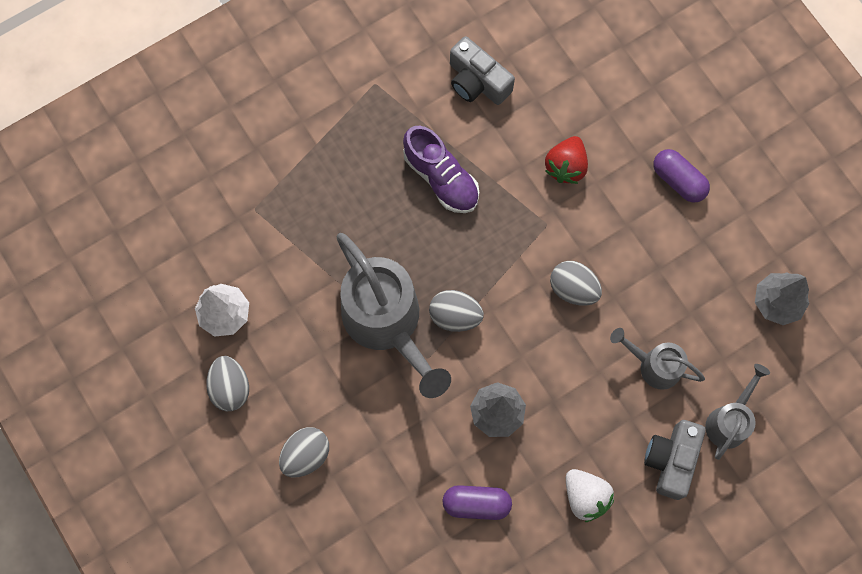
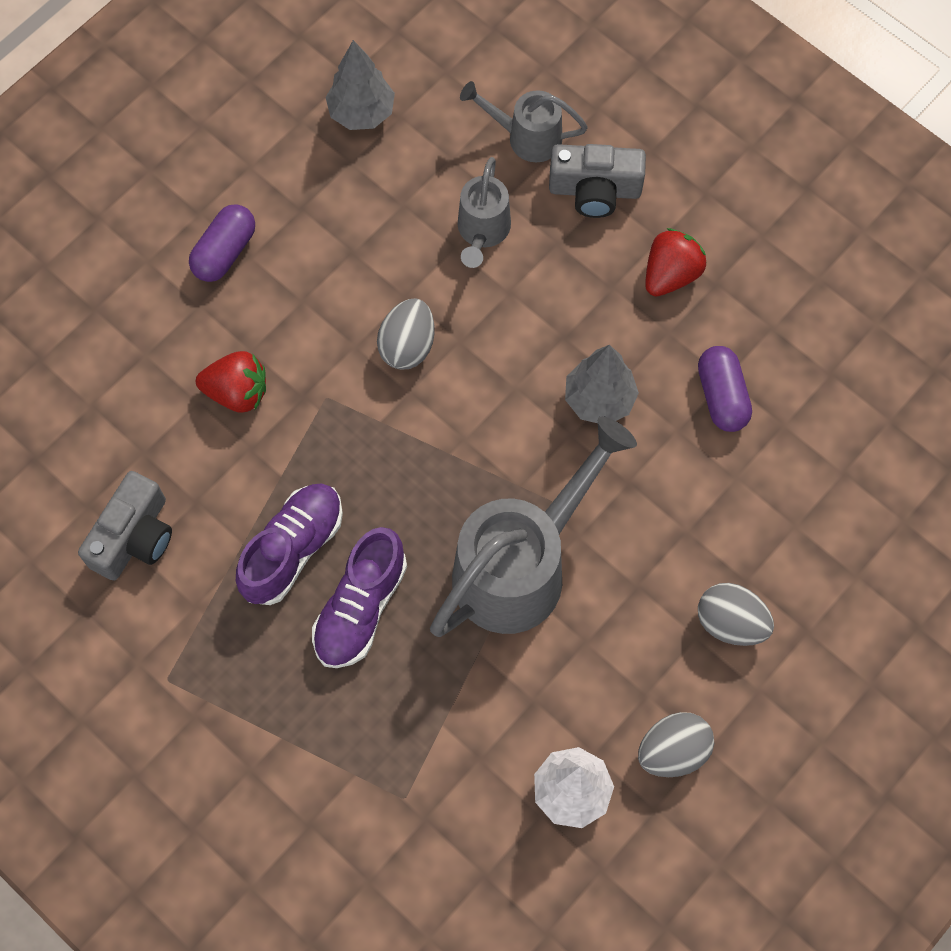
camera: 105 degrees left, 5 degrees down
(388, 212) = (360, 607): none -> purple shoe
(455, 316) = (485, 482): grey egg -> none
(585, 496) = (670, 274): white strawberry -> red strawberry

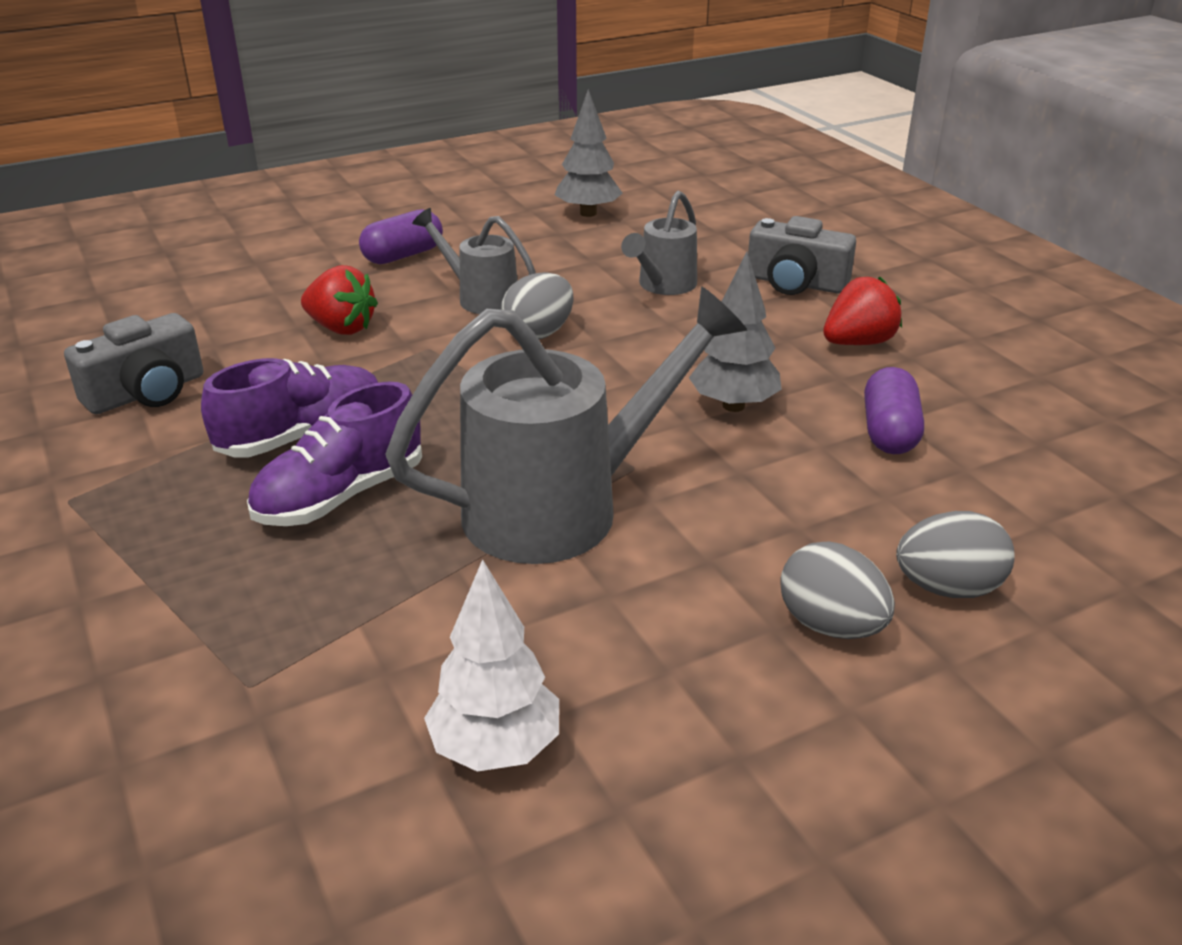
camera: 20 degrees right, 35 degrees down
(526, 137) = (739, 247): grey watering can -> grey watering can (481, 298)
(672, 751) = (681, 744): grey egg -> grey egg (947, 588)

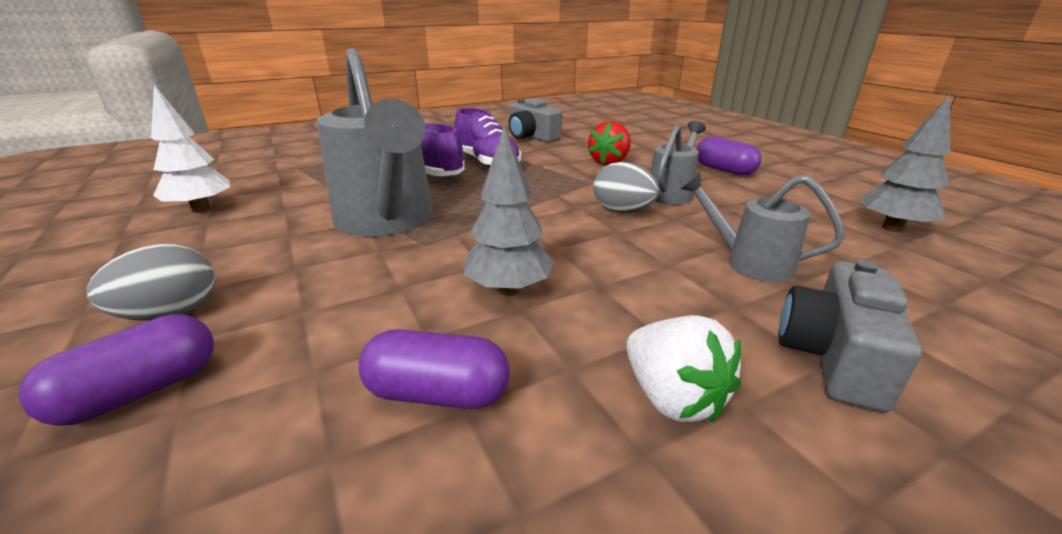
camera: 90 degrees right, 5 degrees down
(858, 343) = (672, 397): red strawberry -> white strawberry
(947, 588) = (140, 391): grey egg -> purple capsule

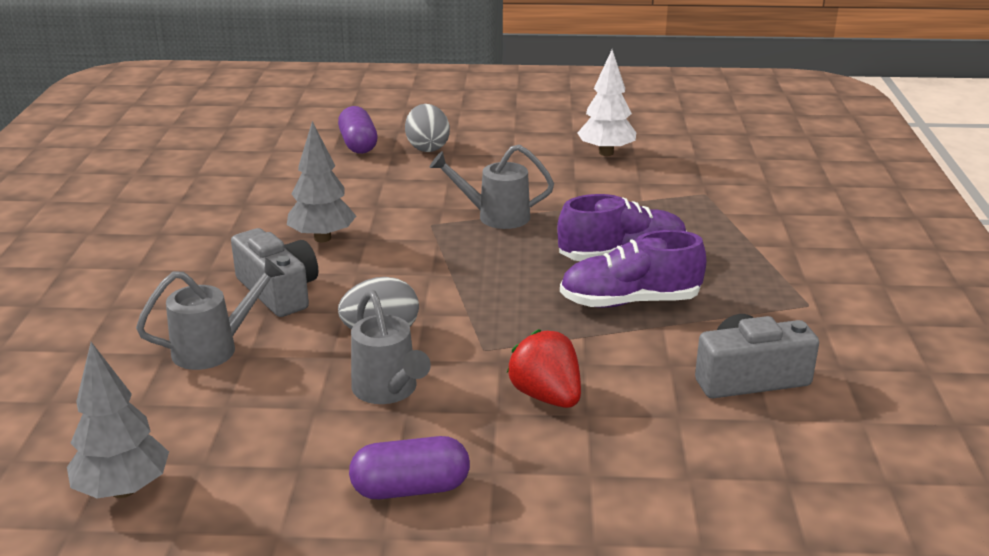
camera: 120 degrees right, 0 degrees up
(387, 221) = (495, 216): grey watering can -> grey watering can, size x0.52
(437, 393) = (261, 200): purple capsule -> none
(672, 397) = (169, 252): white strawberry -> none
(833, 356) = (108, 314): grey camera -> grey camera (279, 291)

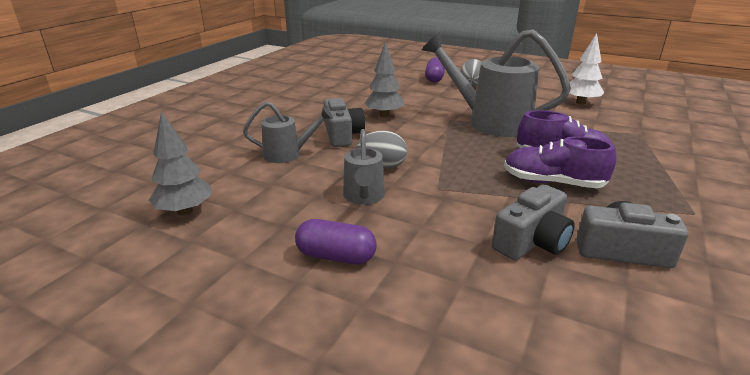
camera: 25 degrees right, 0 degrees up
(495, 216) = (490, 122): grey watering can -> grey watering can, size x1.91
(546, 396) = (461, 225): red strawberry -> none
(644, 395) = (532, 241): none -> grey camera

